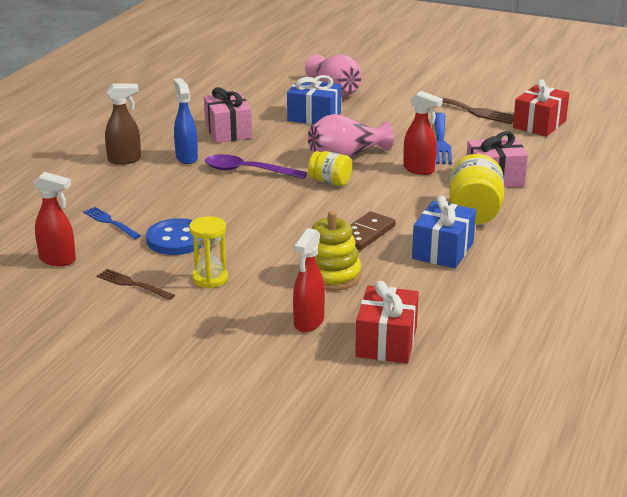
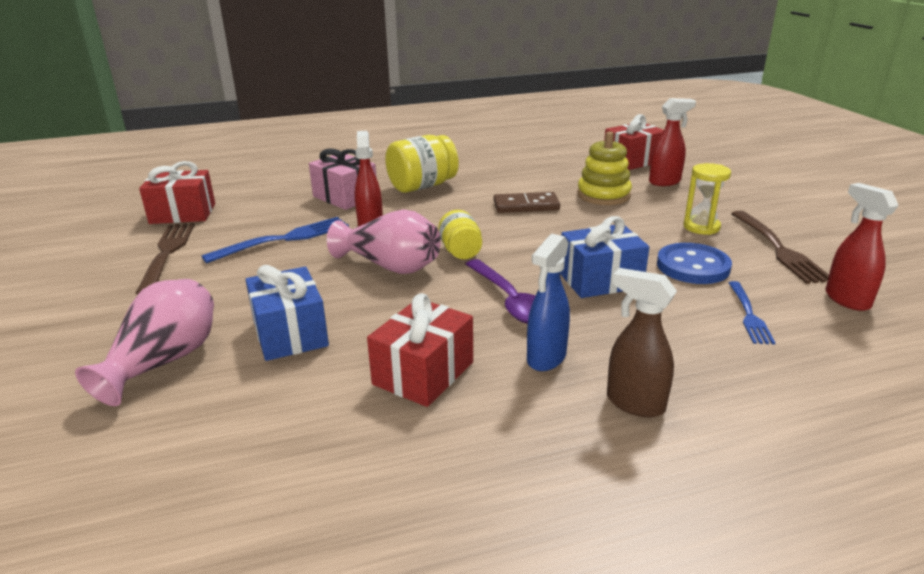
camera: 130 degrees left, 0 degrees up
(133, 284) = (778, 249): brown fork -> brown fork, size x1.61
(228, 131) = (423, 373): pink gift -> red gift
(443, 250) = (500, 178): blue gift -> blue gift (600, 280)

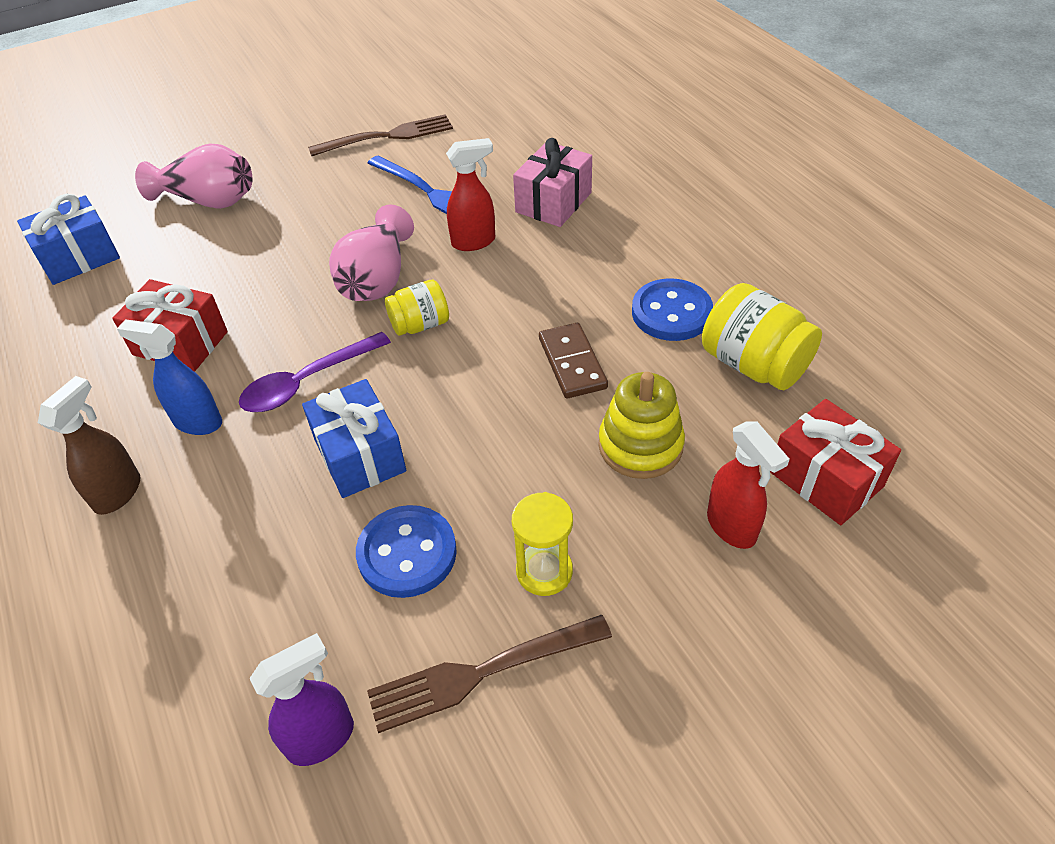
camera: 80 degrees right, 20 degrees up
(183, 213) = (477, 113): red gift -> none
(290, 333) = (247, 250): blue gift -> blue gift (79, 258)
(422, 186) = (609, 255): yellow jar -> yellow jar (753, 364)
(490, 176) = (671, 312): none -> blue button
(749, 315) = (279, 607): blue fork -> none
(846, 299) = (322, 738): red spray bottle -> purple spray bottle

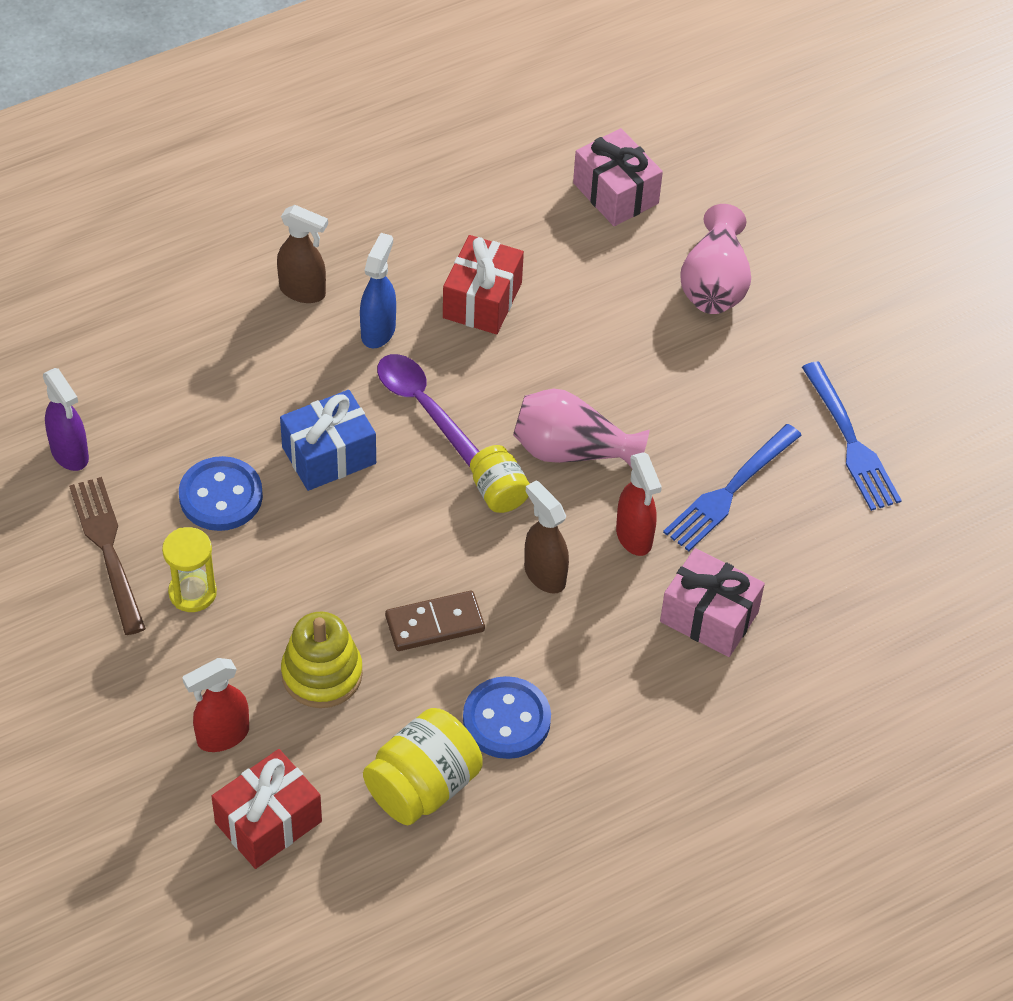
camera: 85 degrees right, 5 degrees up
(79, 258) = (615, 193): blue gift -> pink gift
(387, 136) = (850, 441): brown fork -> blue fork
(514, 293) = (544, 574): none -> brown spray bottle

